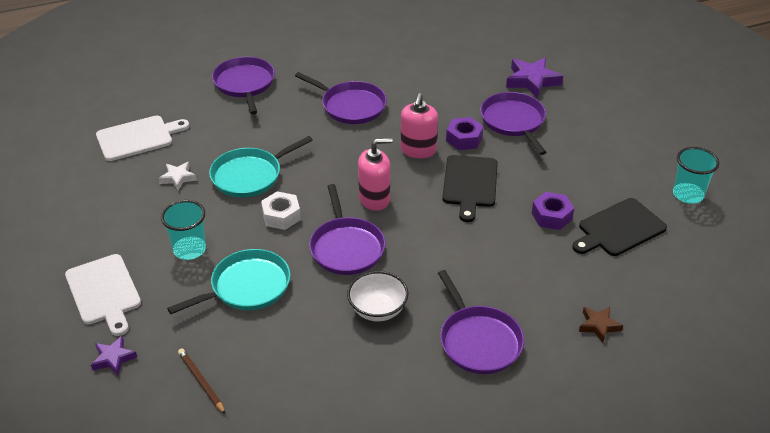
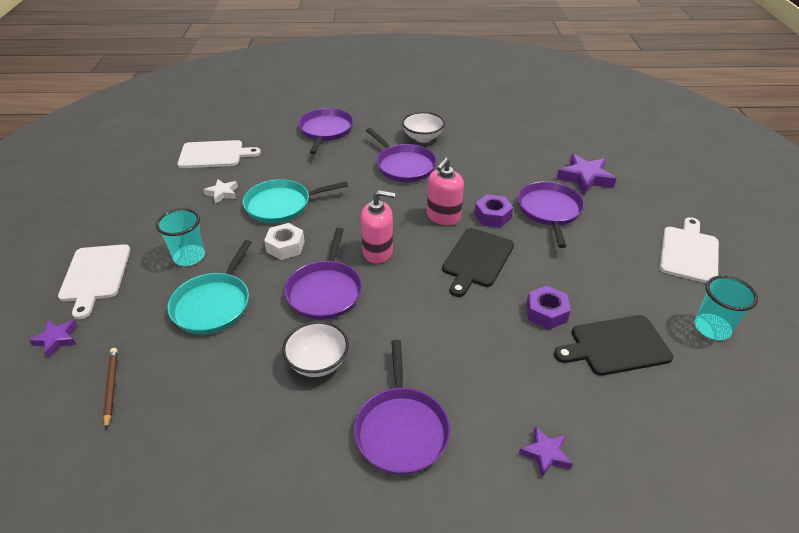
camera: 20 degrees right, 0 degrees up
(247, 287) = (213, 304): turquoise pan -> turquoise pan turned 120 degrees clockwise
(353, 71) = (422, 138): none -> white bowl
(599, 326) = (545, 454): brown star -> purple star
(648, 133) = (689, 252): none -> white cutting board

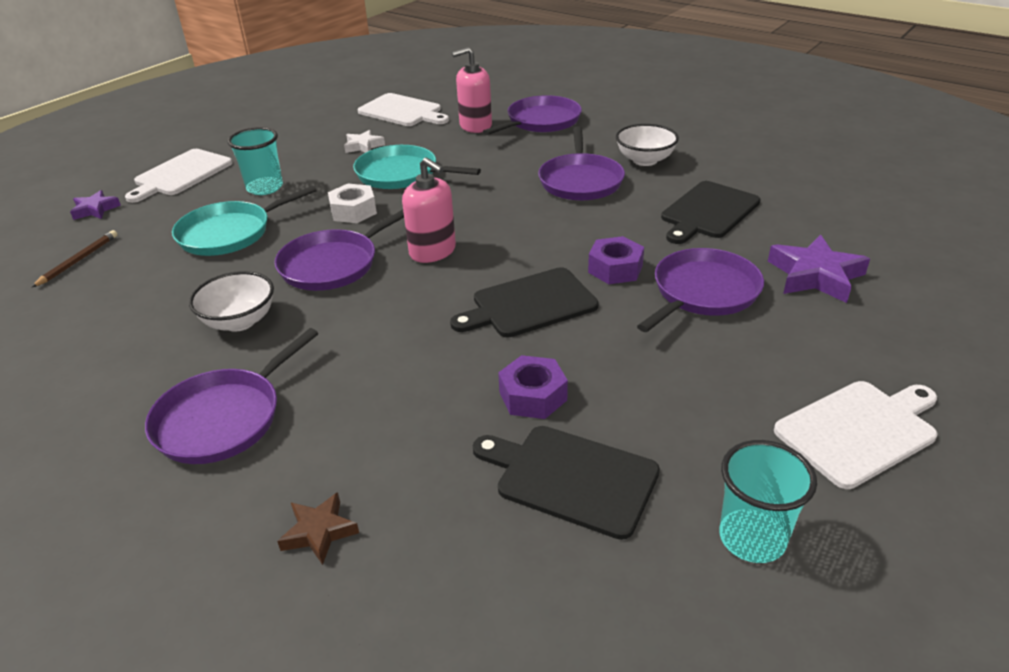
camera: 40 degrees right, 5 degrees down
(443, 217) = (553, 246): pink soap dispenser -> pink soap dispenser (475, 126)
(495, 160) = (708, 212): none -> black cutting board
(545, 454) = (319, 532): purple star -> brown star

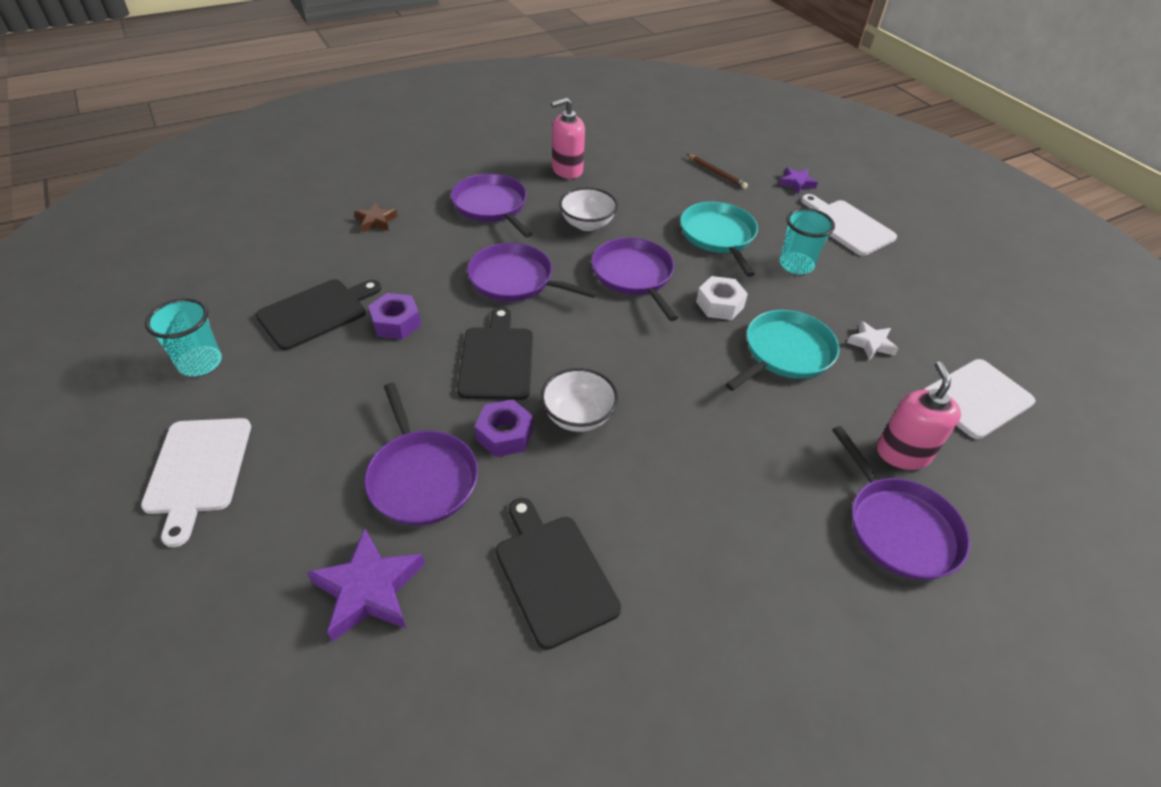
camera: 110 degrees right, 10 degrees up
(433, 251) = (617, 331): pink soap dispenser -> pink soap dispenser (567, 170)
(580, 181) = (697, 490): purple pan -> purple pan (515, 280)
(645, 160) = (722, 586): white bowl -> white bowl (578, 416)

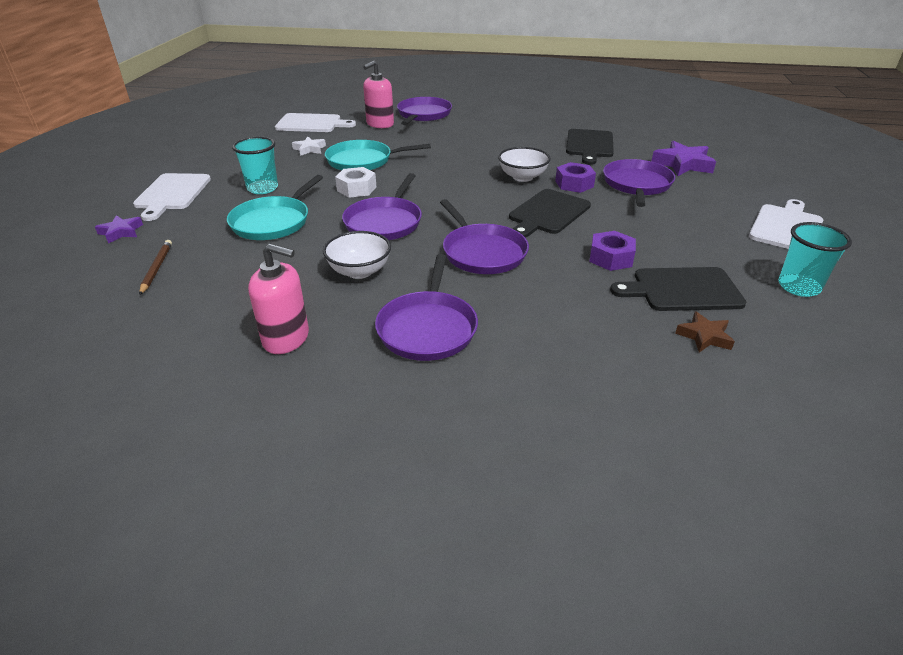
camera: 140 degrees left, 10 degrees down
(376, 221) = (578, 364): brown star -> brown star (704, 336)

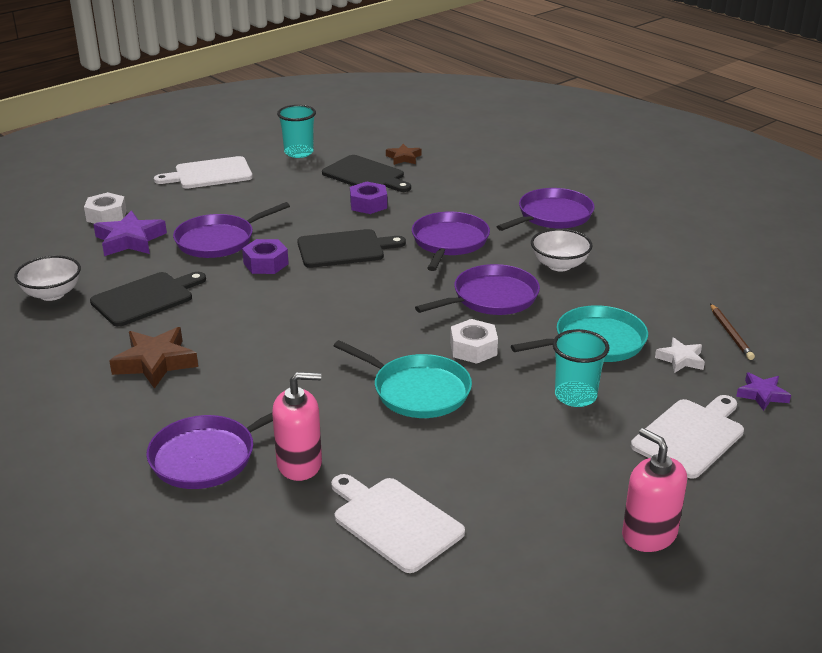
camera: 140 degrees left, 5 degrees down
(156, 268) = (730, 334): brown pencil -> brown pencil turned 45 degrees counterclockwise
(286, 338) = (649, 243): pink soap dispenser -> pink soap dispenser (649, 534)
(309, 149) = (459, 449): white star -> white star (681, 359)
(516, 128) = (155, 362): none -> brown star
(522, 177) = (294, 290): white bowl -> white bowl (52, 294)
(739, 170) = (106, 216): none -> white nut

